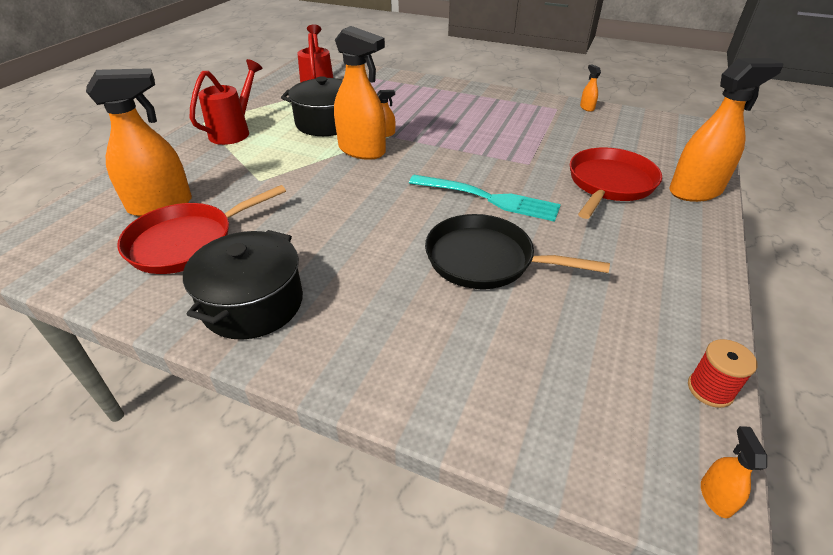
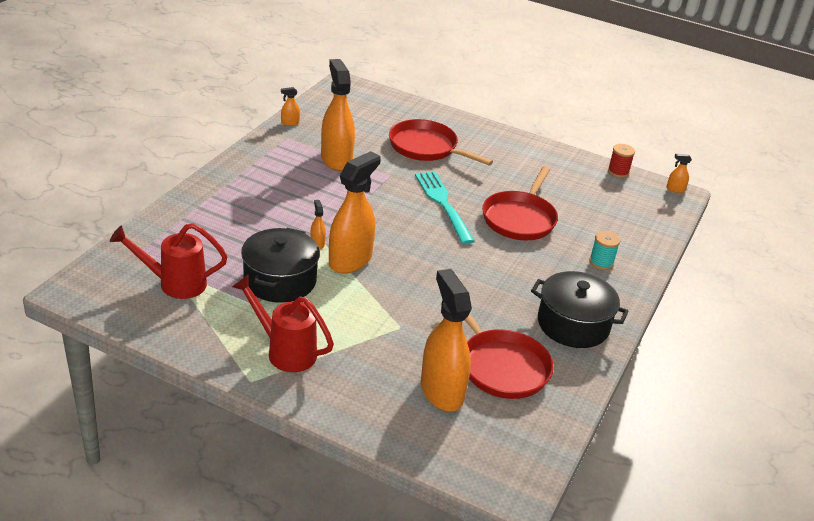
camera: 90 degrees left, 5 degrees down
(402, 343) = (601, 262): none -> turquoise spool
(485, 260) = (520, 218): black pan -> red pan
(489, 198) = (443, 203): turquoise fork -> turquoise fork turned 45 degrees counterclockwise
(695, 191) = (439, 118): orange spray bottle -> orange spray bottle (336, 159)

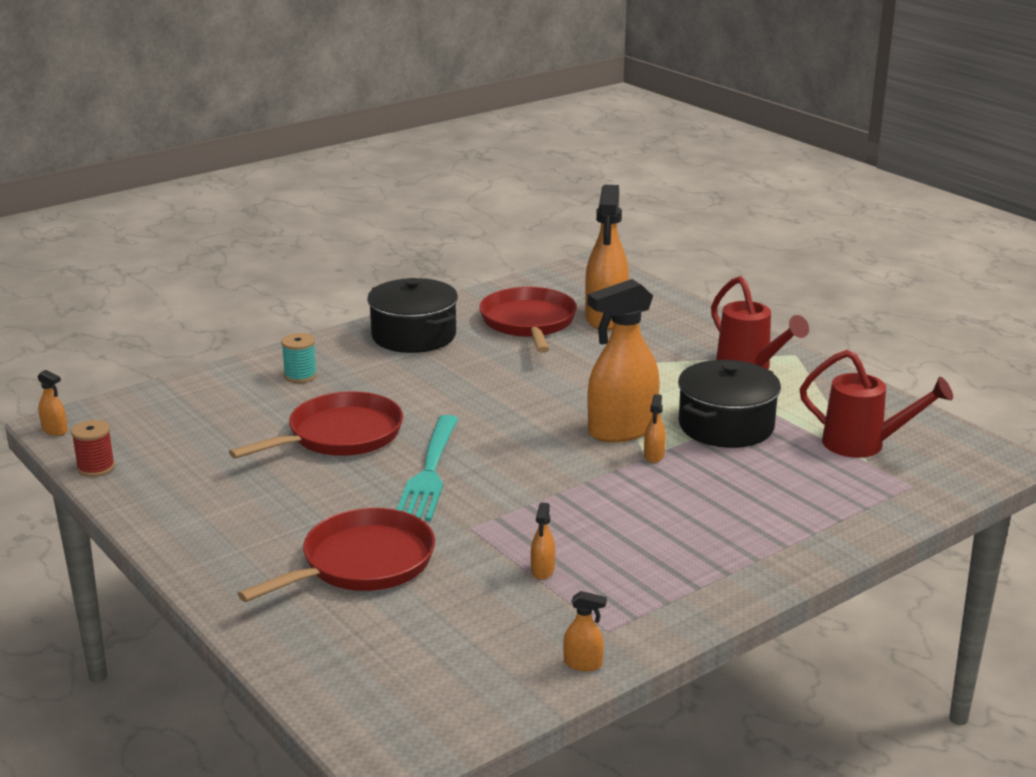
camera: 150 degrees left, 10 degrees down
(336, 159) = (542, 570): orange spray bottle -> orange spray bottle, size x0.41
(426, 147) = (362, 563): red pan -> red pan turned 105 degrees counterclockwise

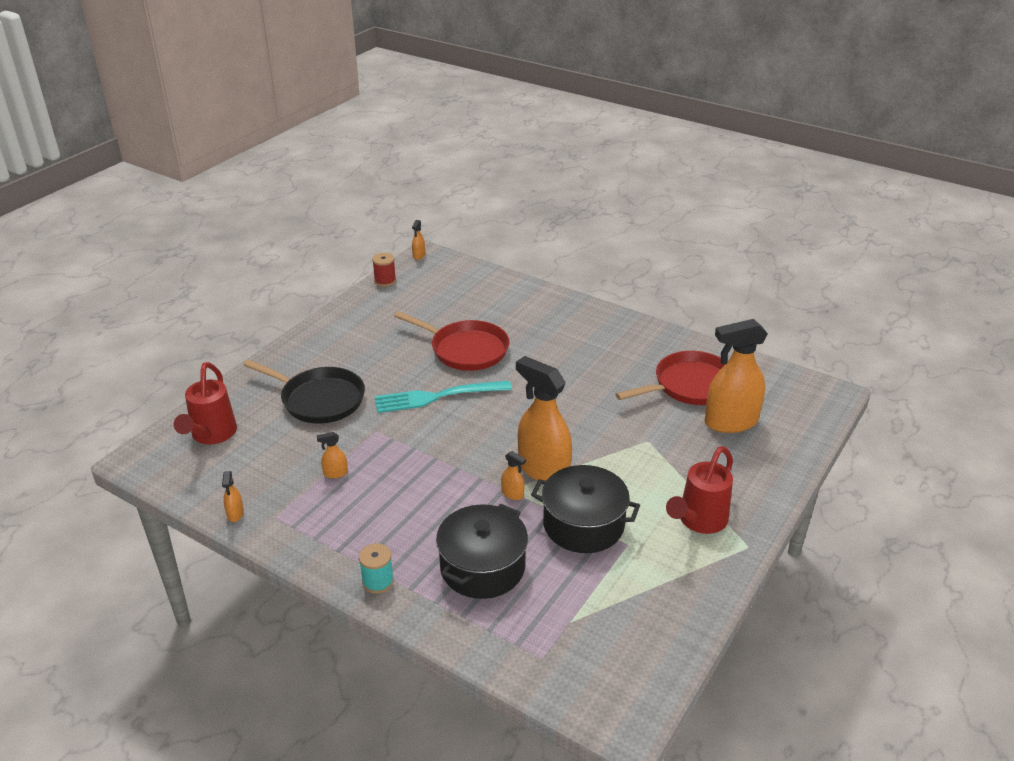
camera: 70 degrees right, 10 degrees up
(300, 376) = (535, 313): turquoise spool -> turquoise spool (378, 581)
(362, 563) = (319, 399): red pan -> black pan
(414, 336) = (627, 340): black pot -> black pot (482, 567)
(654, 456) = (512, 494): orange spray bottle -> orange spray bottle turned 135 degrees counterclockwise
(864, 445) = (598, 616): red watering can -> red watering can (211, 436)

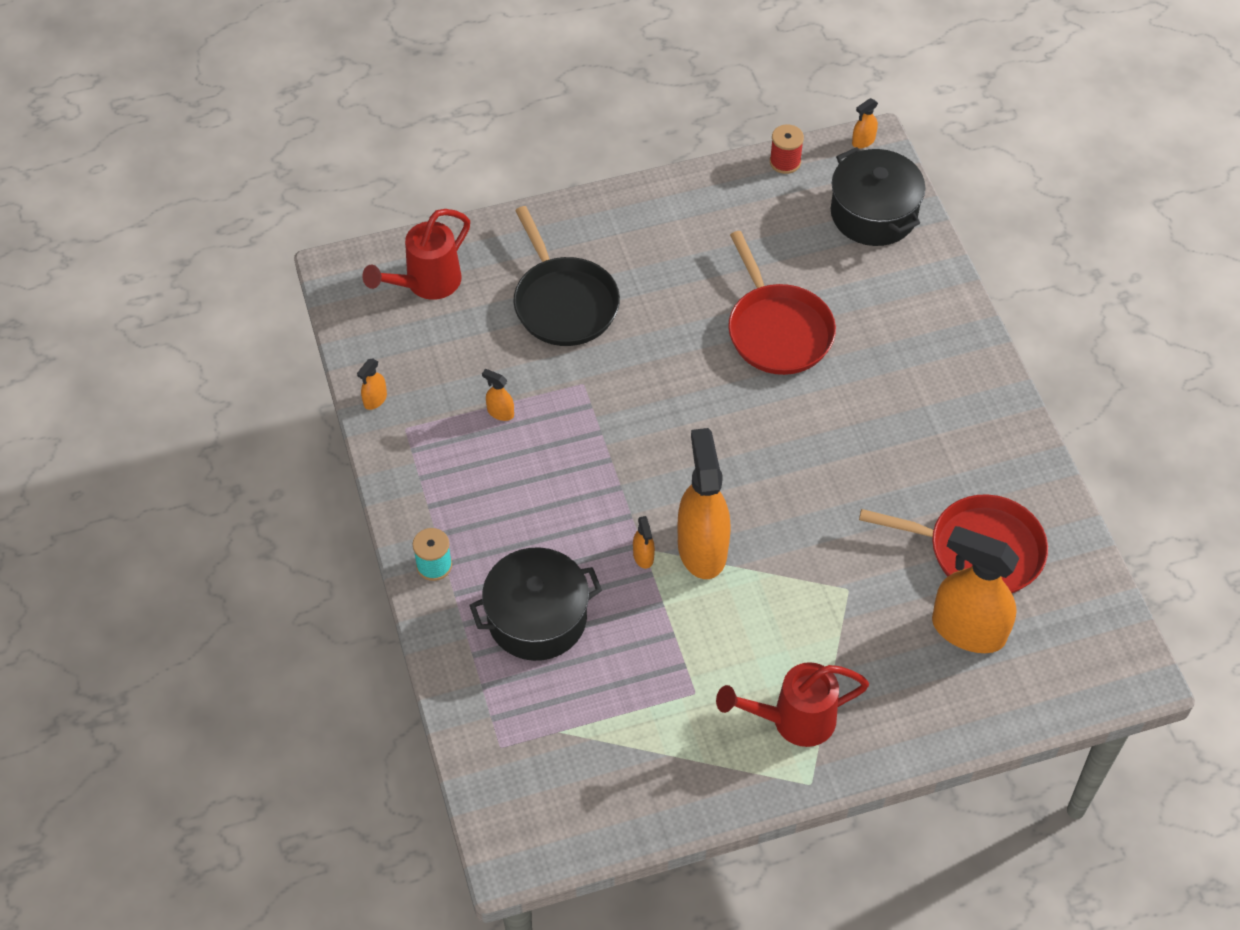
camera: 40 degrees right, 20 degrees up
(437, 397) = (684, 378): turquoise fork -> none
(583, 524) = (675, 641): black pot -> black pot (873, 213)

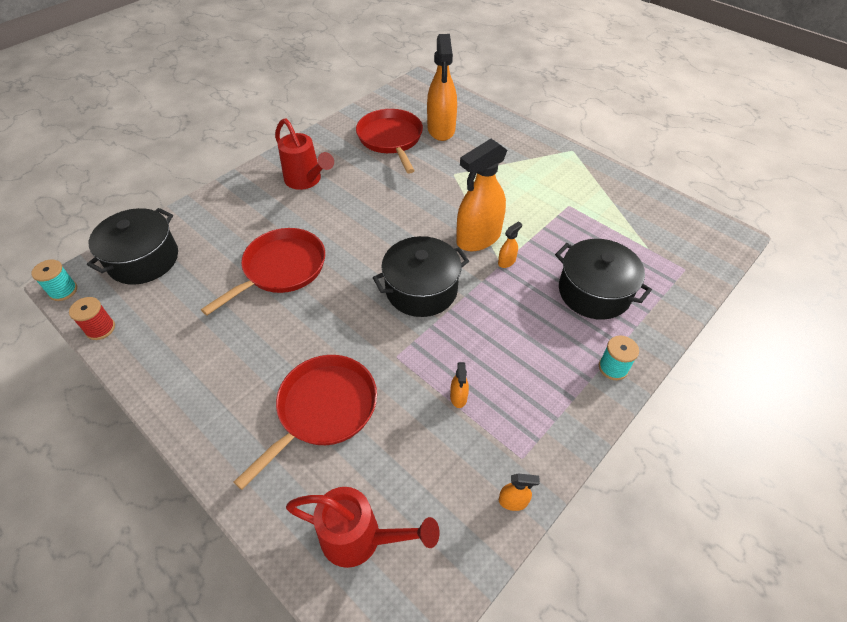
camera: 120 degrees left, 5 degrees down
(564, 303) = (323, 409): black pan -> red pan
(658, 447) = (421, 289): none -> black pot
(792, 720) = (547, 167): red watering can -> red watering can (306, 181)
(863, 141) = (63, 291): orange spray bottle -> turquoise spool

